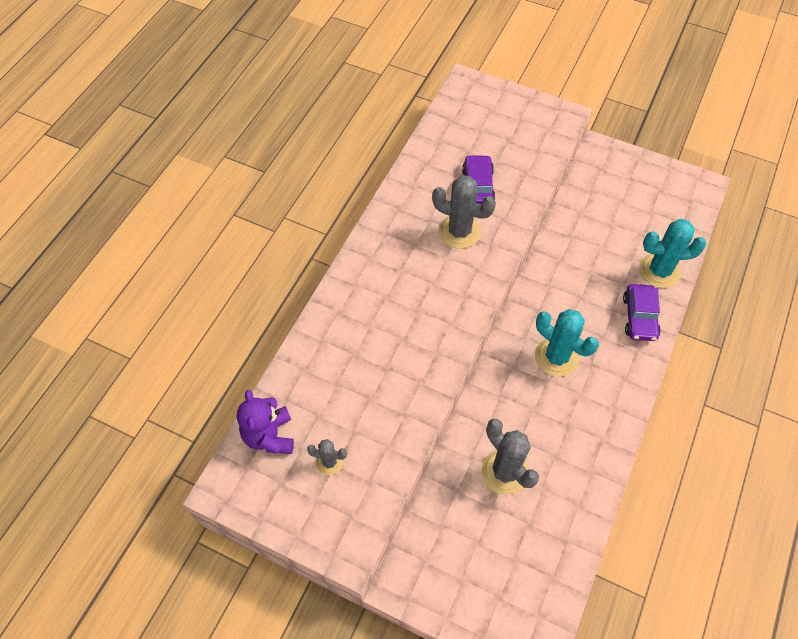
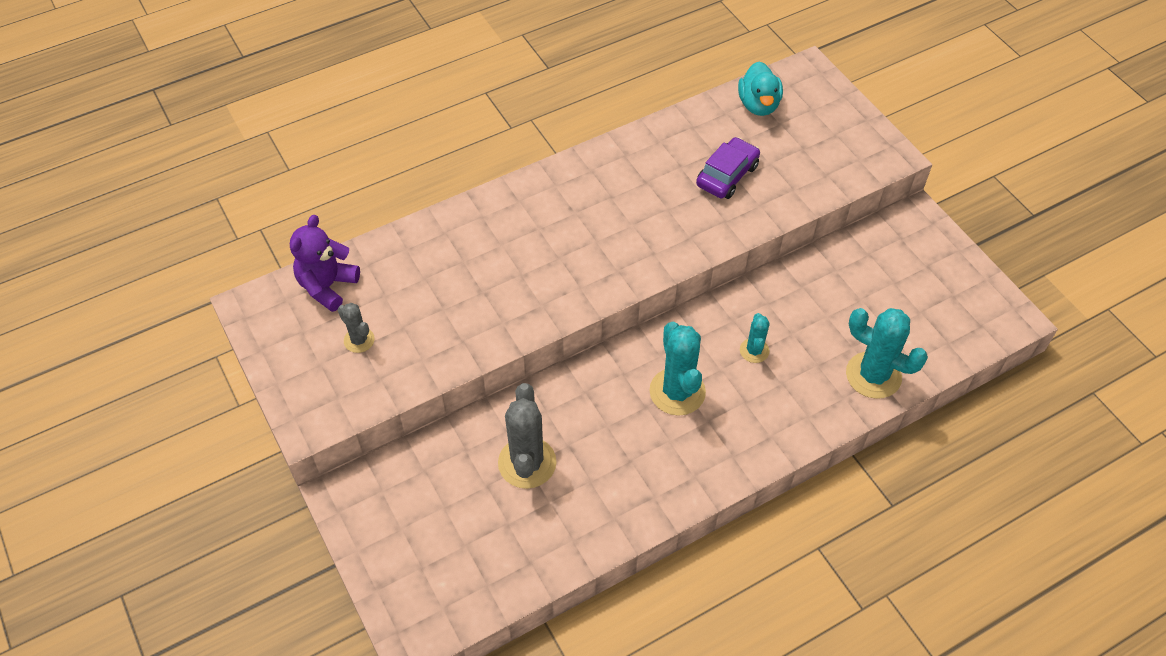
camera: 35 degrees right, 5 degrees down
(455, 124) = (758, 105): none -> turquoise duck
(459, 232) = (668, 208): grey cactus -> none
(579, 298) = (754, 350): none -> turquoise cactus
(639, 317) = (806, 407): purple car -> none

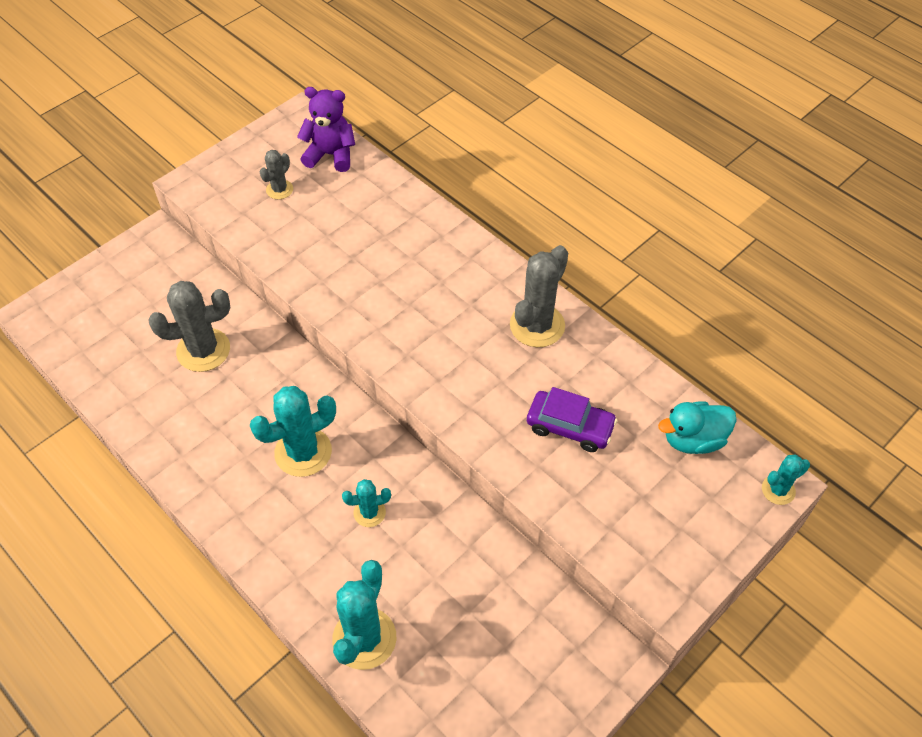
camera: 75 degrees right, 0 degrees up
(615, 171) = (537, 325): none -> grey cactus
(814, 71) = (778, 490): none -> turquoise cactus

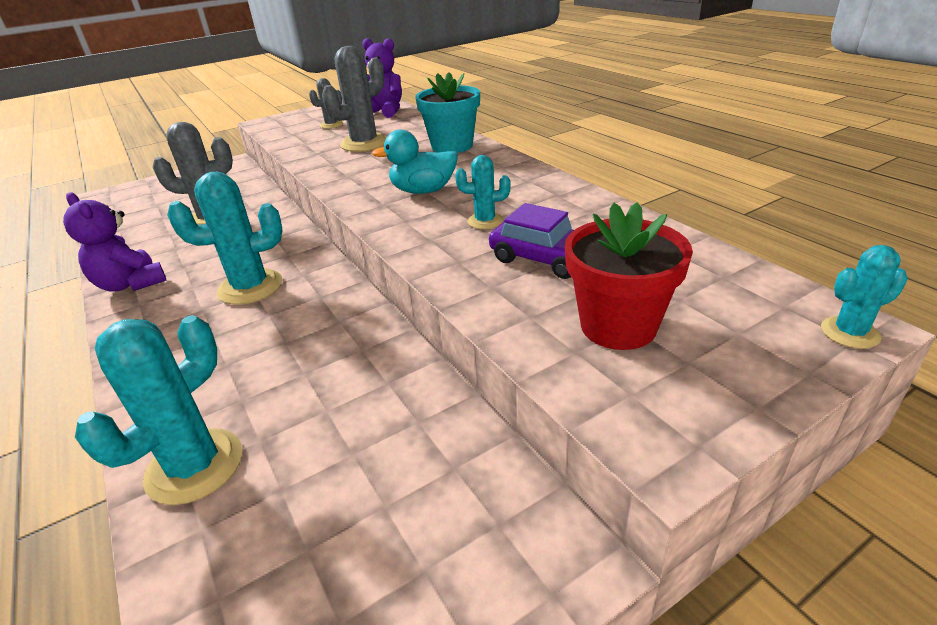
camera: 15 degrees right, 20 degrees down
(181, 459) = (131, 284): none -> purple teddy bear
(369, 513) = (286, 339): turquoise cactus -> turquoise cactus (485, 221)
(437, 239) = (452, 146): none -> turquoise flower pot
(537, 325) = (530, 191): grey cactus -> grey cactus (364, 143)
(634, 500) = (618, 326): none -> red flower pot
(693, 439) = (710, 277): turquoise duck -> turquoise duck (423, 191)

